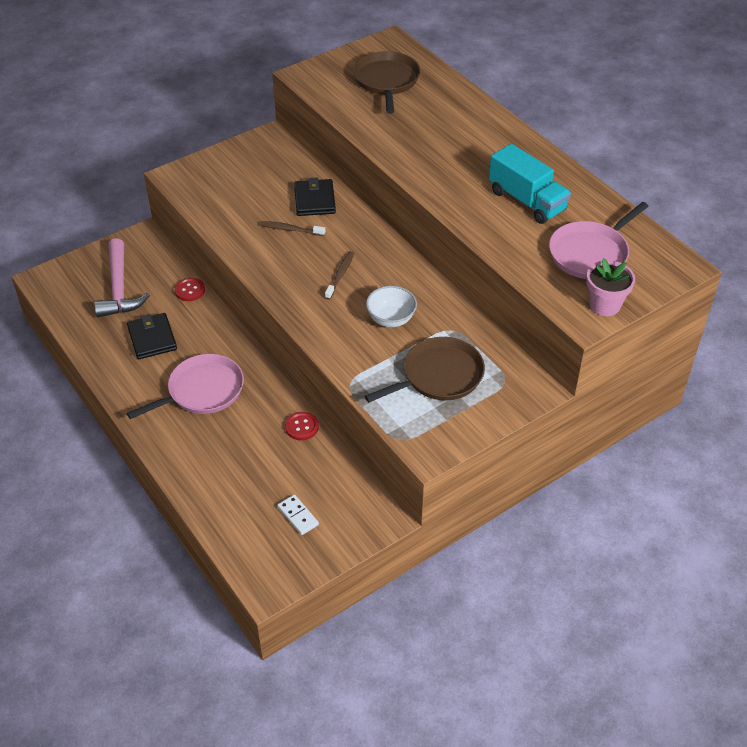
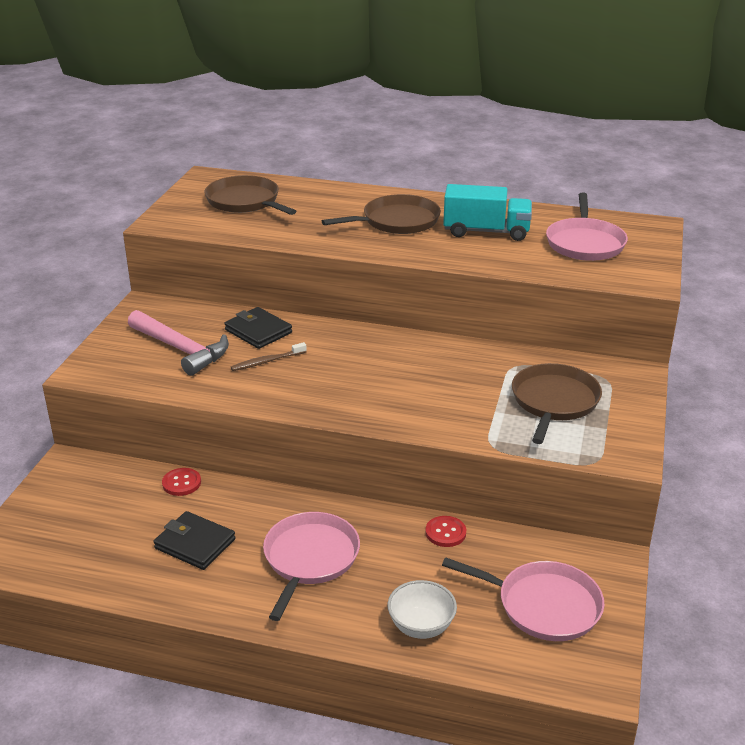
camera: 40 degrees left, 15 degrees down
(119, 288) = (97, 520): pink hammer -> pink hammer (181, 349)
(298, 516) = (543, 605): white domino -> pink pan
(340, 275) = (363, 373): brown toothbrush -> none
(391, 319) = (455, 383): white bowl -> white bowl (421, 626)
(472, 156) = (397, 221): none -> brown pan
(604, 305) = (647, 268): pink flower pot -> none

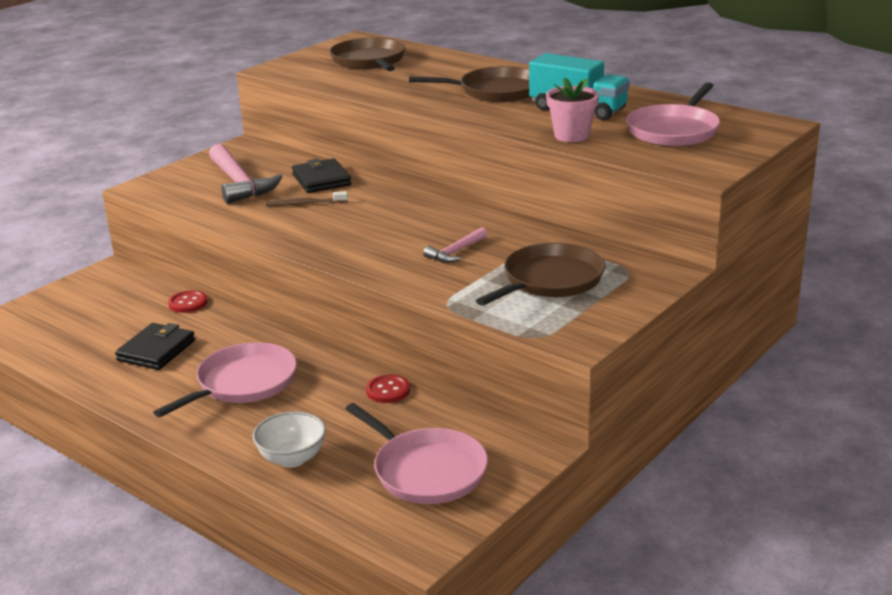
camera: 25 degrees right, 5 degrees down
(195, 544) = (156, 350): black wallet -> black wallet turned 60 degrees clockwise
(451, 388) = (456, 252): none -> pink hammer
(509, 261) = (571, 135): none -> pink flower pot

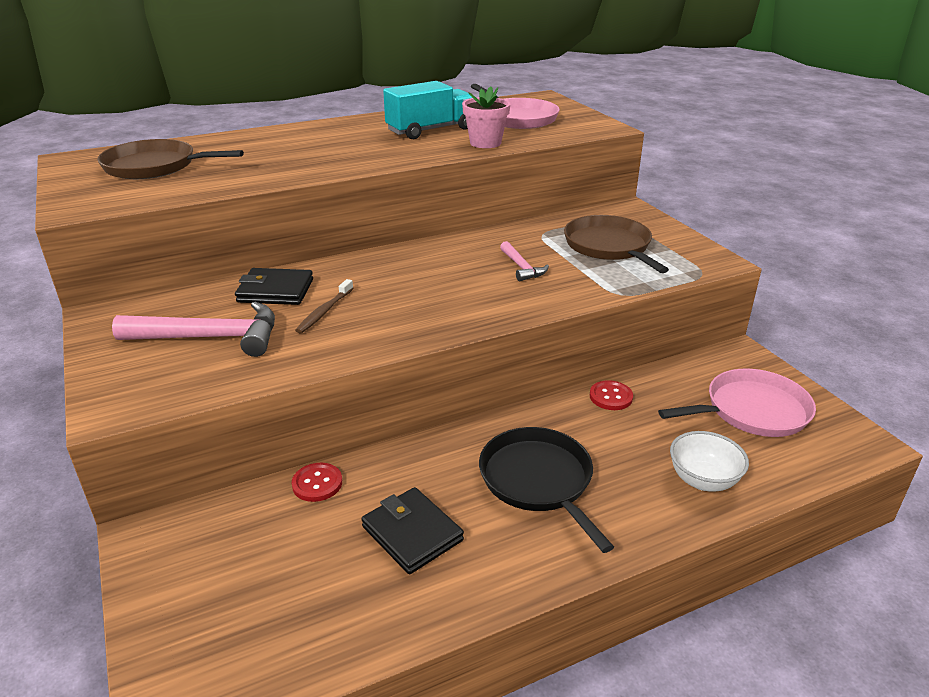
camera: 65 degrees left, 5 degrees up
(243, 383) = (538, 481): pink pan -> black pan
(496, 91) = (341, 143): brown pan -> none

